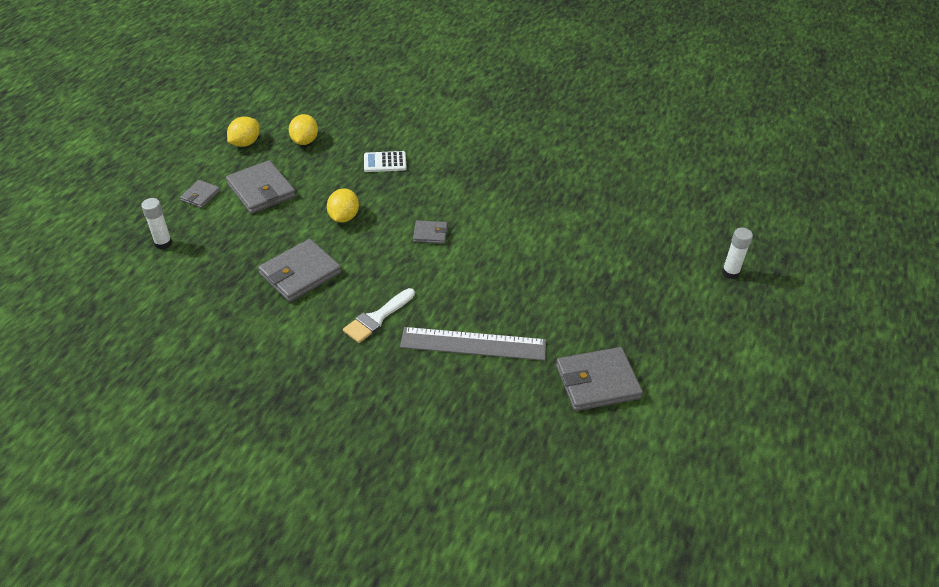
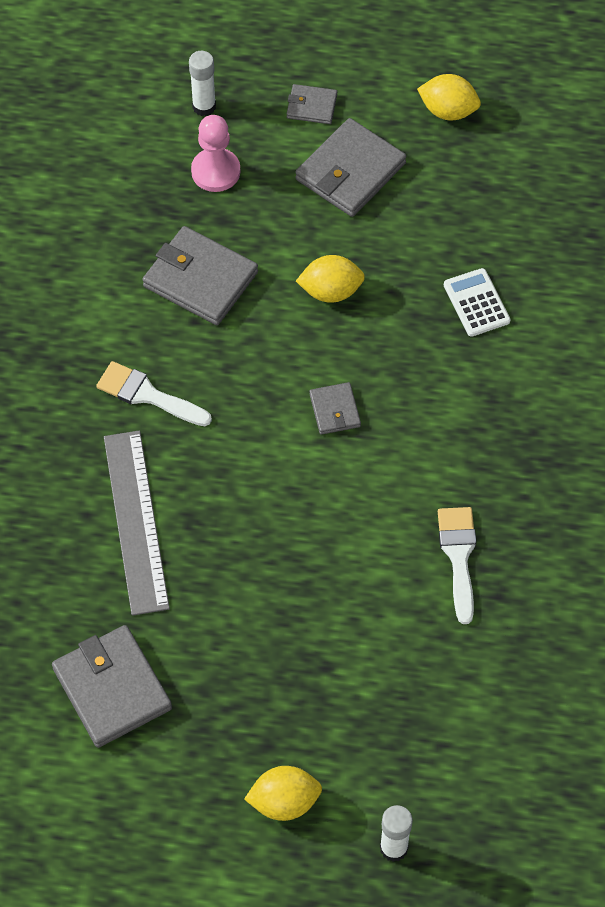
camera: 75 degrees right, 15 degrees up
(220, 249) = (215, 171): none -> pink pawn
(305, 141) = (484, 182): yellow lemon -> yellow lemon (284, 802)
(549, 206) = (458, 556): none -> white brush

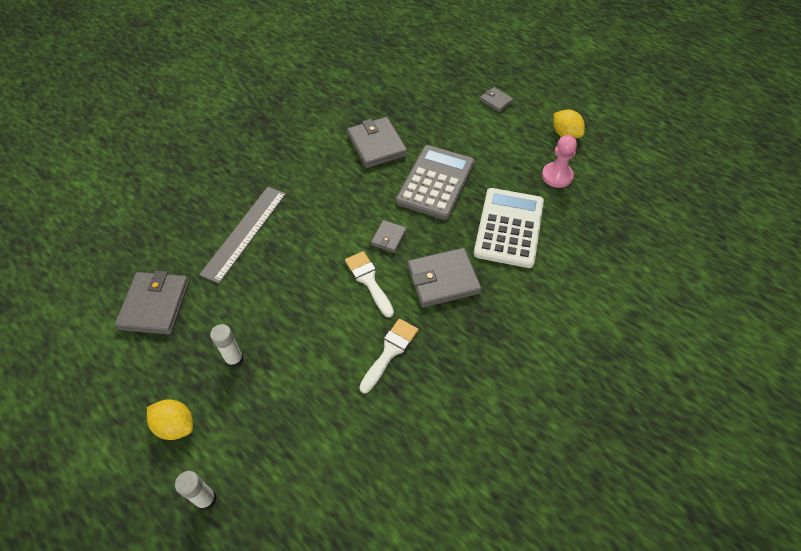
camera: 35 degrees right, 5 degrees down
(147, 395) = (305, 180): white brush -> white brush (368, 280)
(204, 106) = (444, 78): white glue stick -> white glue stick (234, 359)
(215, 171) = (425, 105): pink pawn -> pink pawn (557, 176)
(330, 291) = (435, 182): yellow lemon -> grey calculator
(350, 171) = (492, 136): grey wallet -> grey wallet (443, 280)
(476, 303) = (509, 228): white calculator -> white calculator, size x2.00

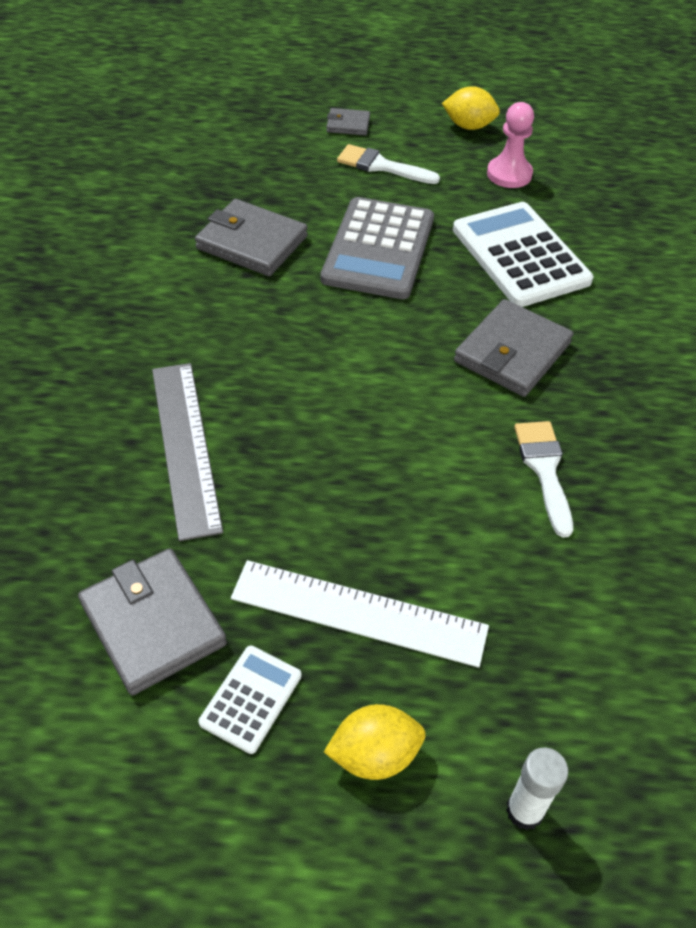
camera: 40 degrees left, 5 degrees down
(156, 364) = (251, 699): none -> white calculator
(234, 359) = (359, 612): white glue stick -> white ruler
(368, 280) = (425, 405): white brush -> white brush (381, 166)
(389, 238) = (393, 342): grey wallet -> none
(435, 182) = (379, 249): grey calculator -> grey calculator turned 150 degrees counterclockwise

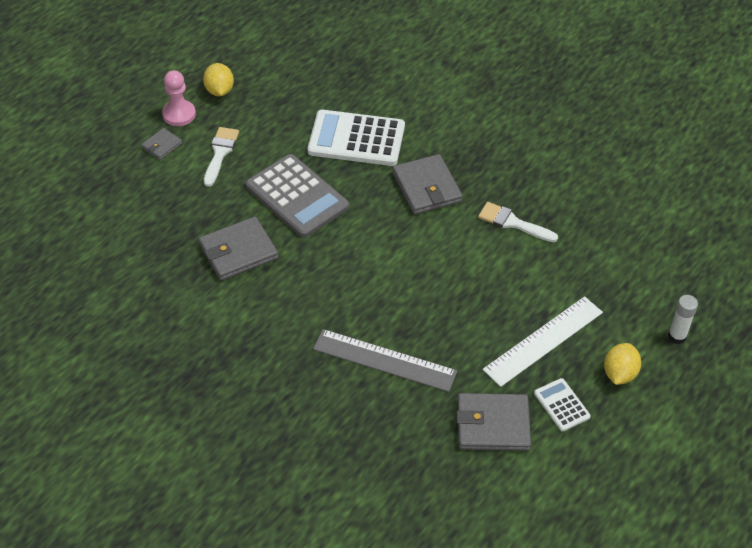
camera: 55 degrees left, 0 degrees up
(381, 166) = (220, 153): white brush -> white brush turned 135 degrees clockwise
(468, 126) = (219, 91): yellow lemon -> yellow lemon turned 60 degrees counterclockwise
(509, 174) = (283, 101): pink pawn -> pink pawn (179, 114)

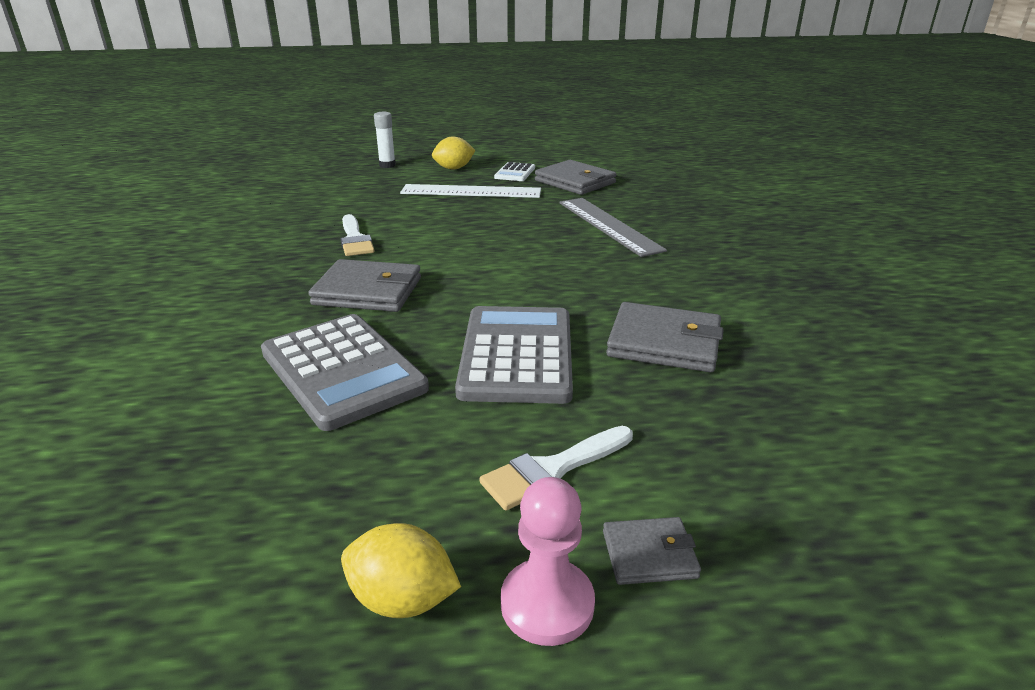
camera: 135 degrees left, 20 degrees down
(219, 91) = (402, 599): yellow lemon -> yellow lemon turned 75 degrees clockwise
(356, 139) = (342, 370): white calculator -> grey calculator
(427, 187) = (368, 291): grey wallet -> grey wallet turned 75 degrees clockwise

